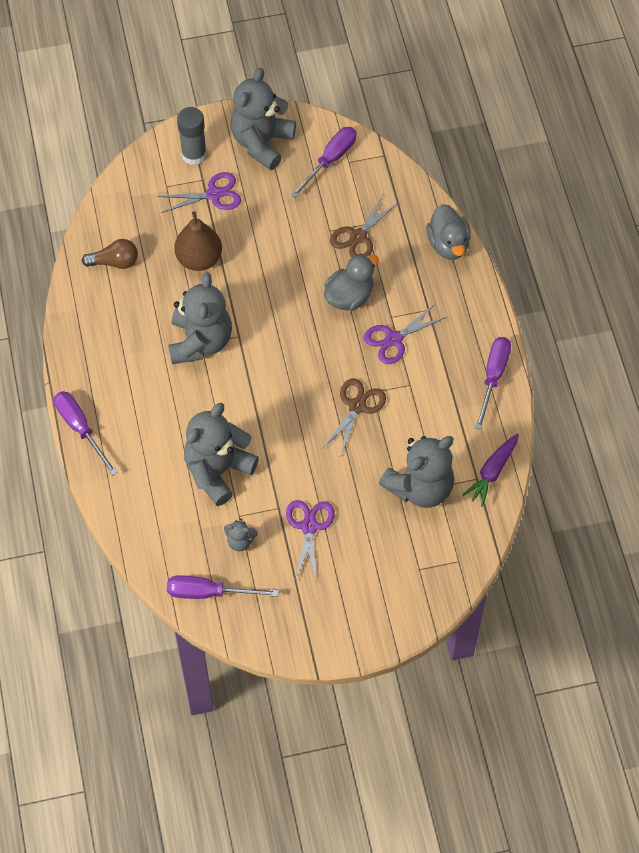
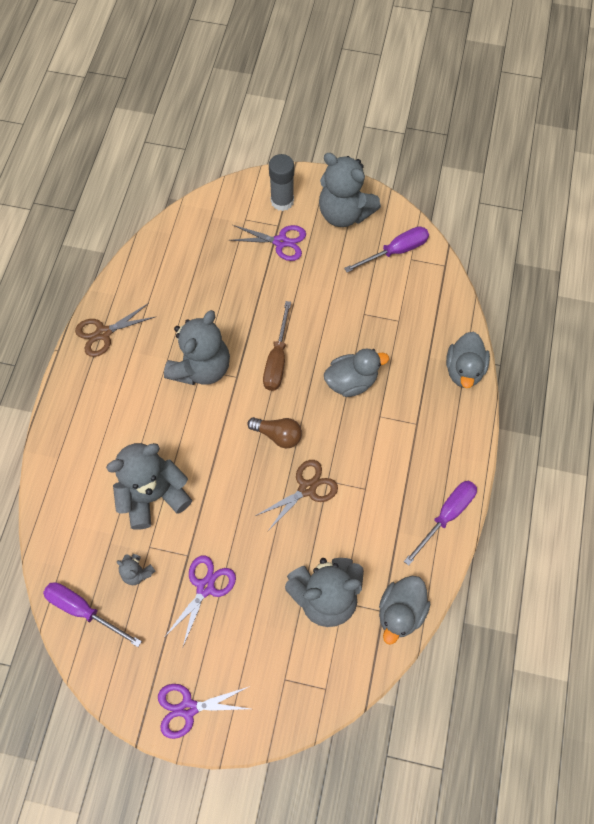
camera: 25 degrees right, 5 degrees up
(80, 428) = (60, 403): purple screwdriver -> none
(114, 262) = (168, 267): brown light bulb -> brown light bulb (278, 435)
(199, 259) = (239, 293): brown pear -> none
(262, 143) = (344, 213): grey teddy bear -> grey teddy bear turned 105 degrees counterclockwise
(269, 305) = (277, 359): none -> brown screwdriver
(358, 236) = (386, 329): brown scissors -> brown scissors (103, 333)
(394, 339) = (372, 438): purple scissors -> purple scissors (188, 708)
(492, 472) = (400, 611): purple carrot -> grey duck

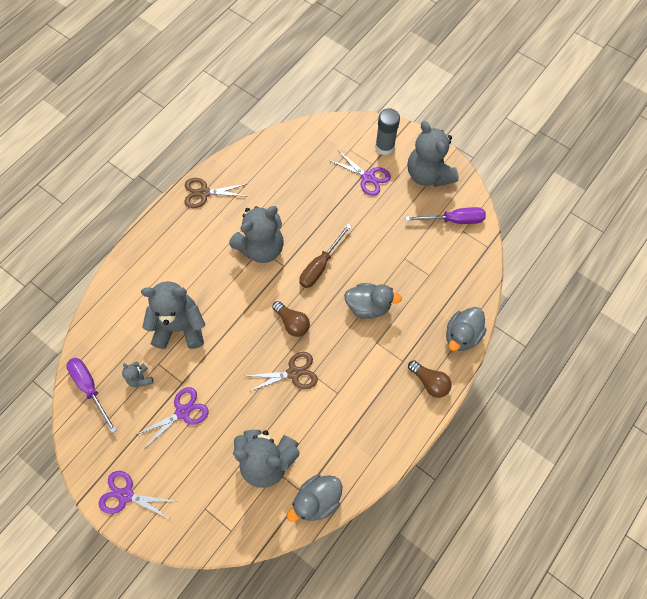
camera: 25 degrees right, 0 degrees up
(446, 515) = (390, 443): purple screwdriver -> none
(455, 433) = (429, 382): none -> brown light bulb

